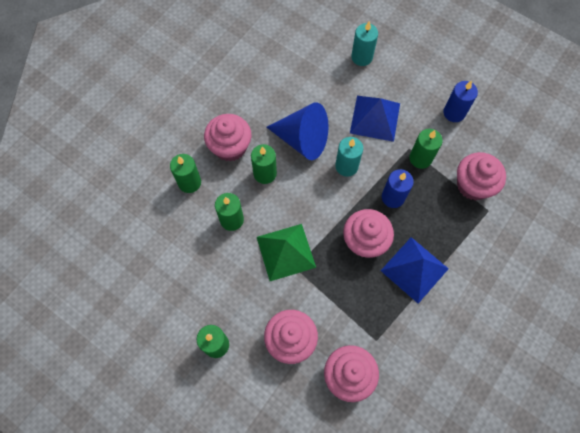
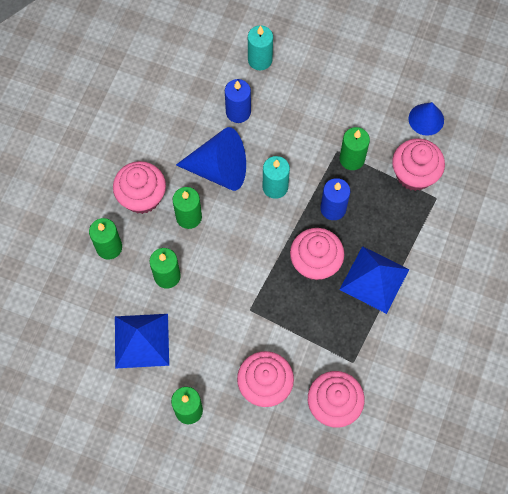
camera: 15 degrees left, 0 degrees up
(286, 252) = (235, 295): green pyramid -> none
(375, 118) = (292, 126): blue pyramid -> blue pyramid (141, 340)
(454, 113) = (375, 99): blue candle -> blue candle (238, 112)
(495, 140) = (426, 119): none -> blue cone

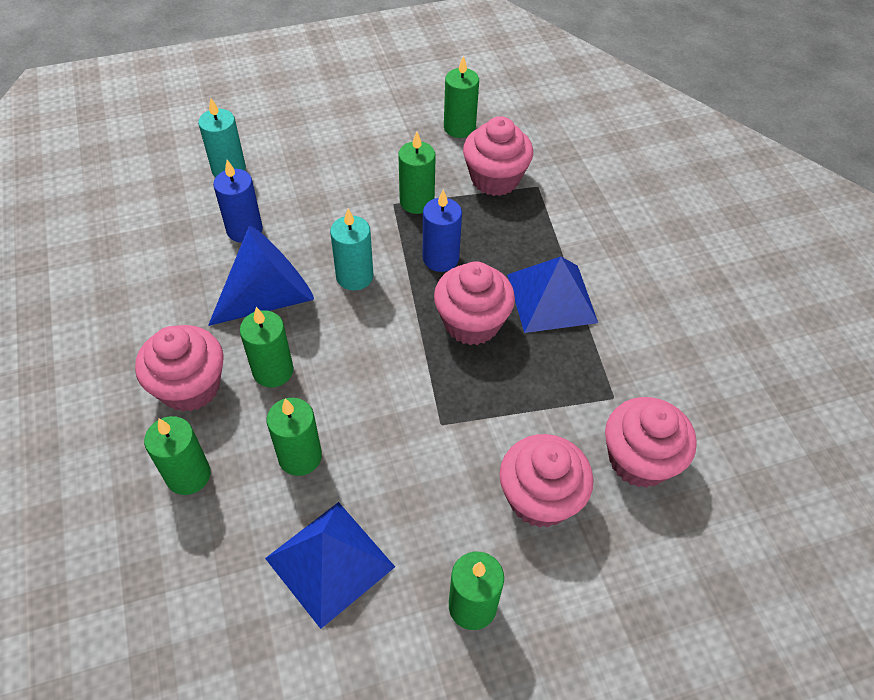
camera: 40 degrees left, 15 degrees down
(426, 119) = (459, 127): blue cone -> green candle

